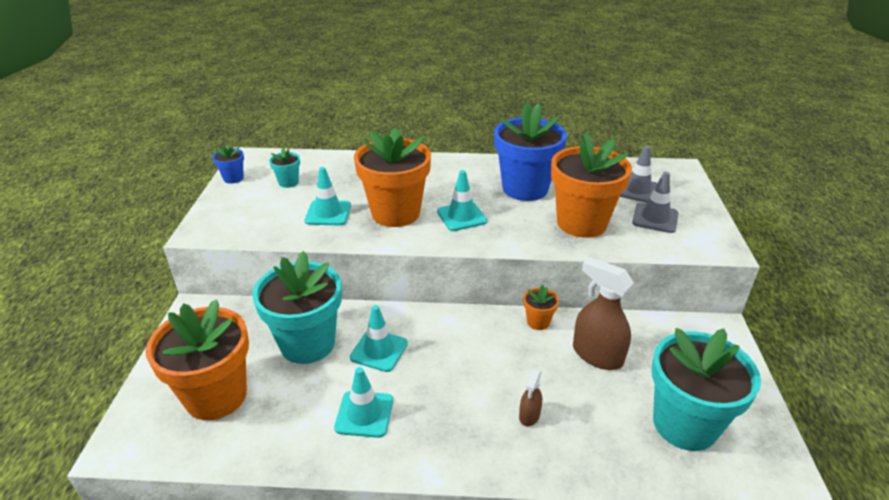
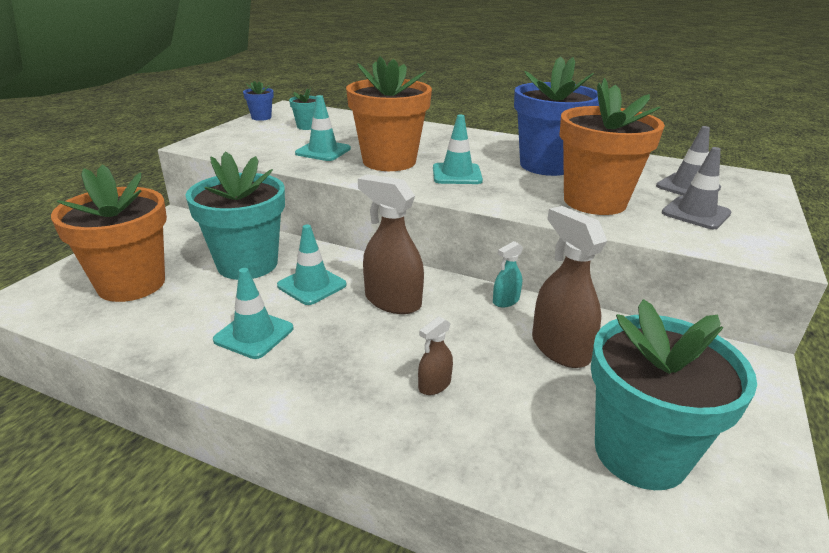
camera: 20 degrees right, 5 degrees down
(454, 347) = (392, 301): none -> brown spray bottle
(538, 322) = (505, 301): orange flower pot -> turquoise spray bottle

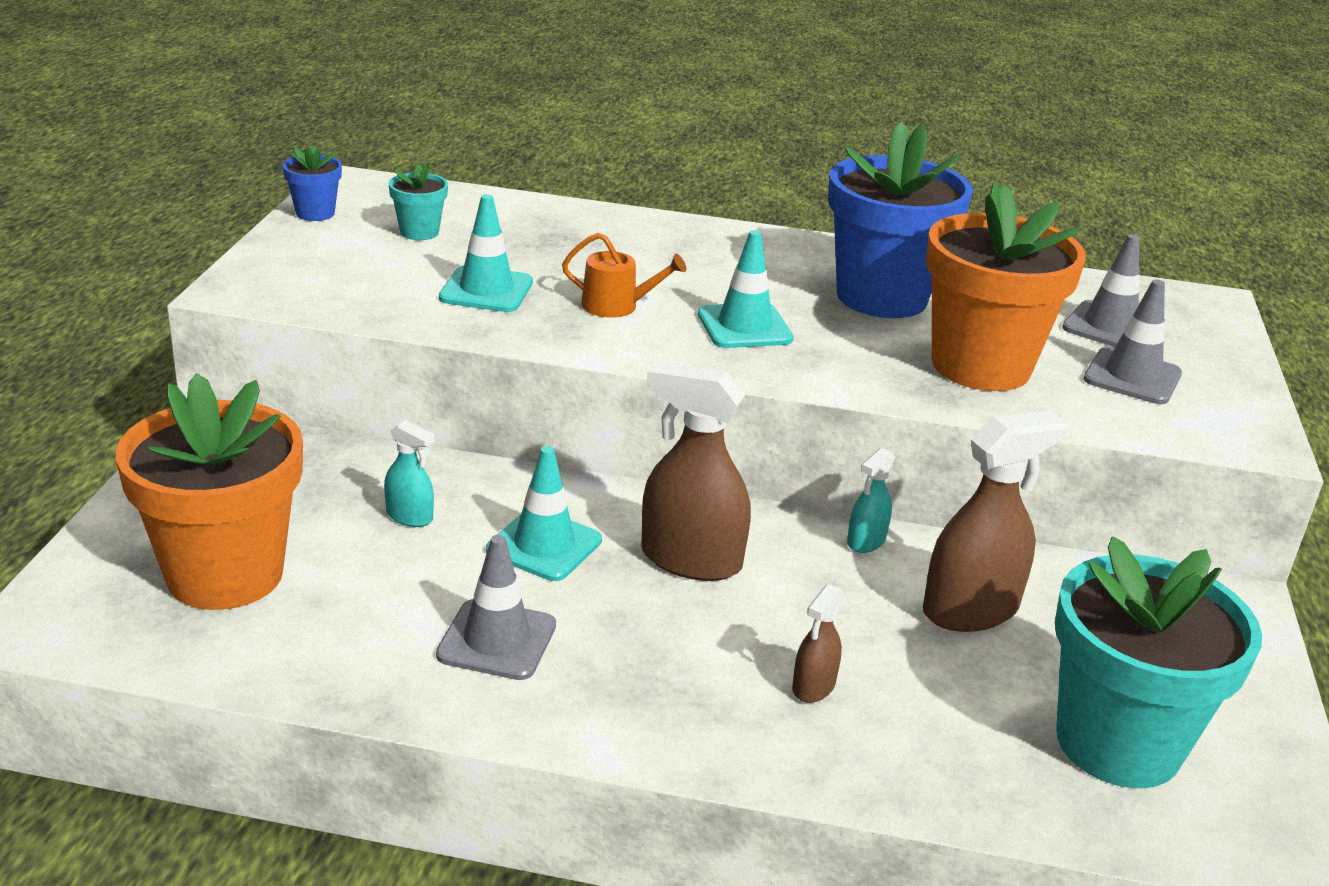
camera: 15 degrees left, 0 degrees up
(247, 264) = (409, 516): turquoise flower pot -> turquoise spray bottle
(254, 334) = (497, 640): turquoise traffic cone -> grey traffic cone
(389, 161) = (616, 306): orange flower pot -> orange watering can
(560, 348) = (971, 610): brown spray bottle -> brown spray bottle turned 105 degrees clockwise

